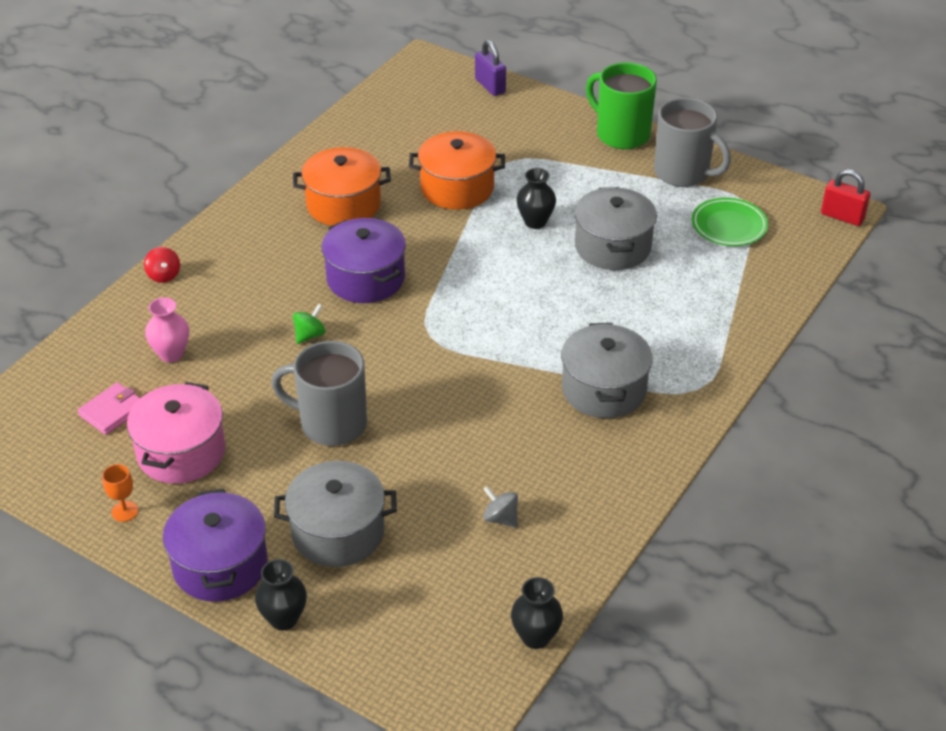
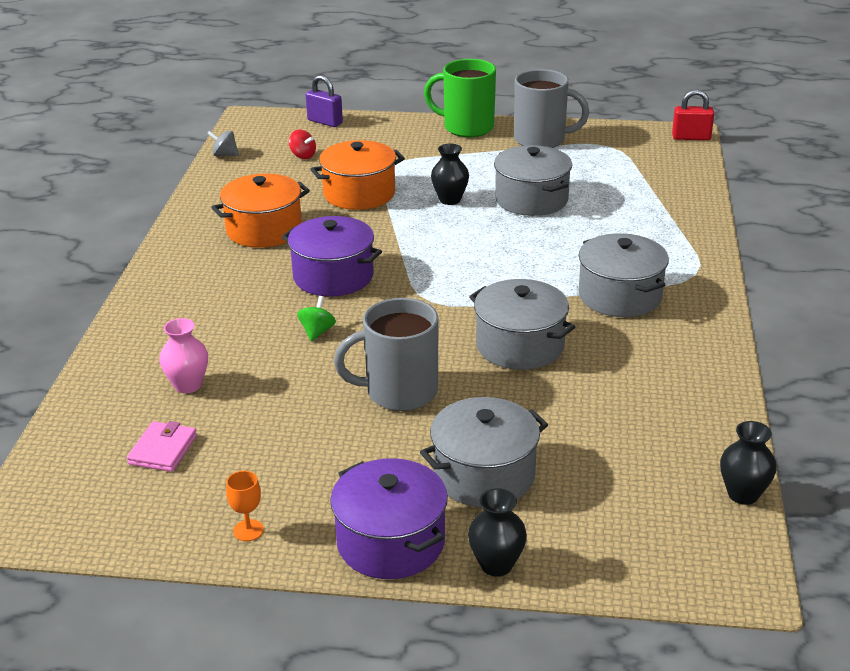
camera: 25 degrees left, 10 degrees down
(164, 275) = (127, 326): red spinning top -> red spinning top (303, 156)
(181, 452) = (267, 461): pink pot -> none
(469, 412) = (520, 345): none -> grey pot
(500, 518) = (623, 415): grey spinning top -> grey spinning top (224, 155)
(729, 226) = (611, 164): green plate -> none

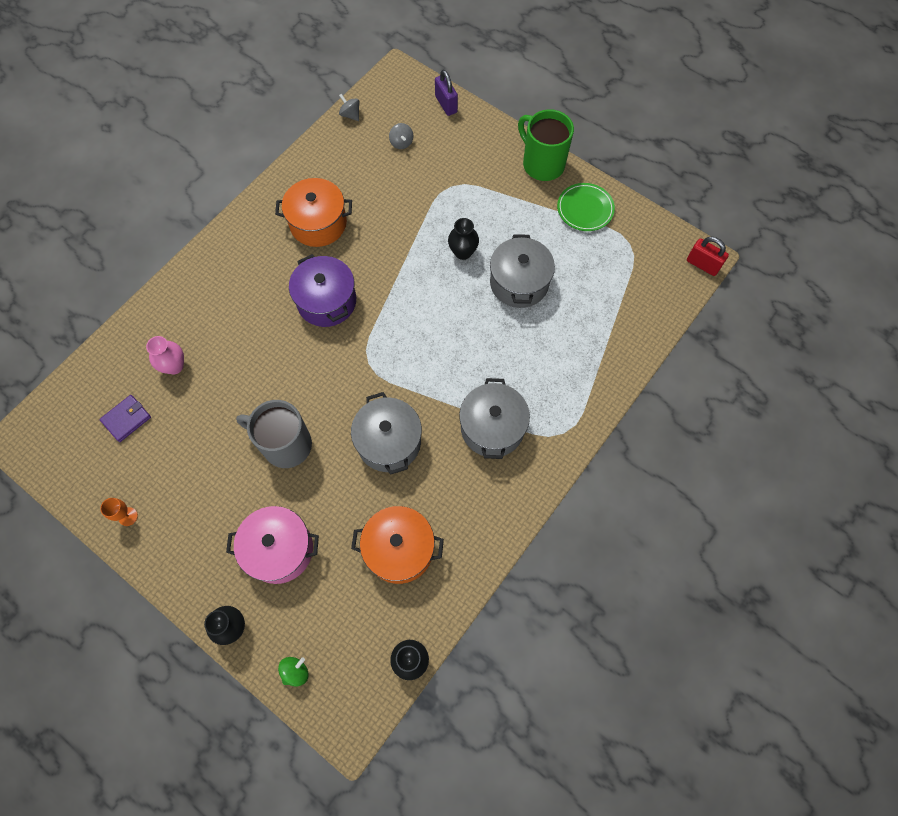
camera: 30 degrees right, 35 degrees up
(163, 450) = (126, 419): pink wallet -> purple wallet
(303, 156) = (401, 143): red spinning top -> grey spinning top
(317, 332) = (279, 355): green spinning top -> green spinning top (295, 672)
(359, 194) = (407, 212): orange pot -> orange pot (399, 549)
(391, 542) = (192, 573): purple pot -> none
(484, 475) = (279, 549): grey pot -> pink pot
(541, 140) = (585, 209): grey mug -> green plate

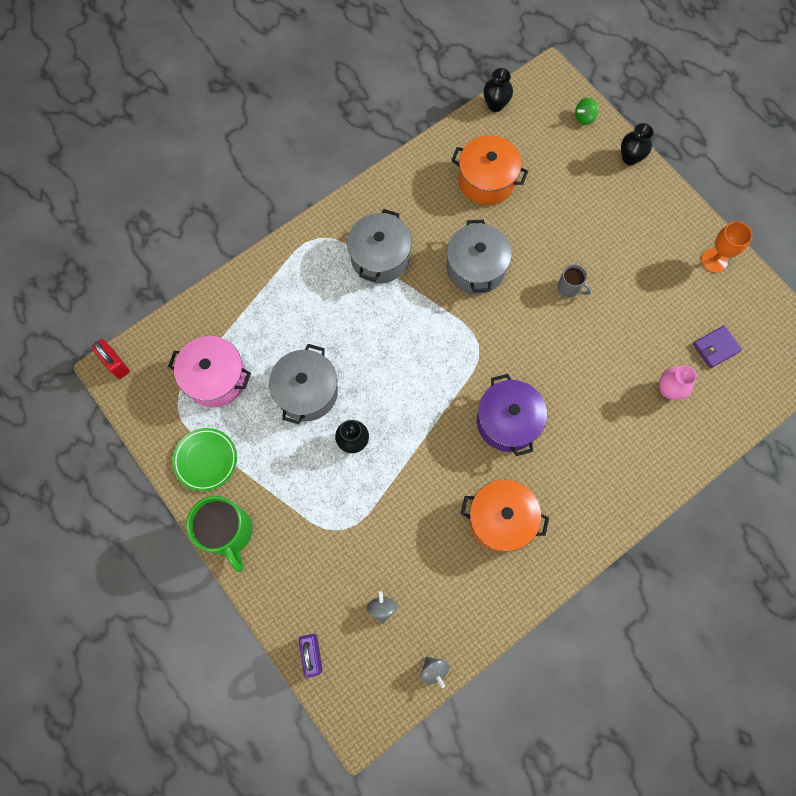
camera: 165 degrees left, 5 degrees up
(128, 516) = (714, 260): orange goblet -> orange goblet, size x1.55
(279, 549) = (586, 204): pink pot -> pink pot (216, 378)
(285, 444) = (569, 288): grey mug -> grey mug, size x0.50

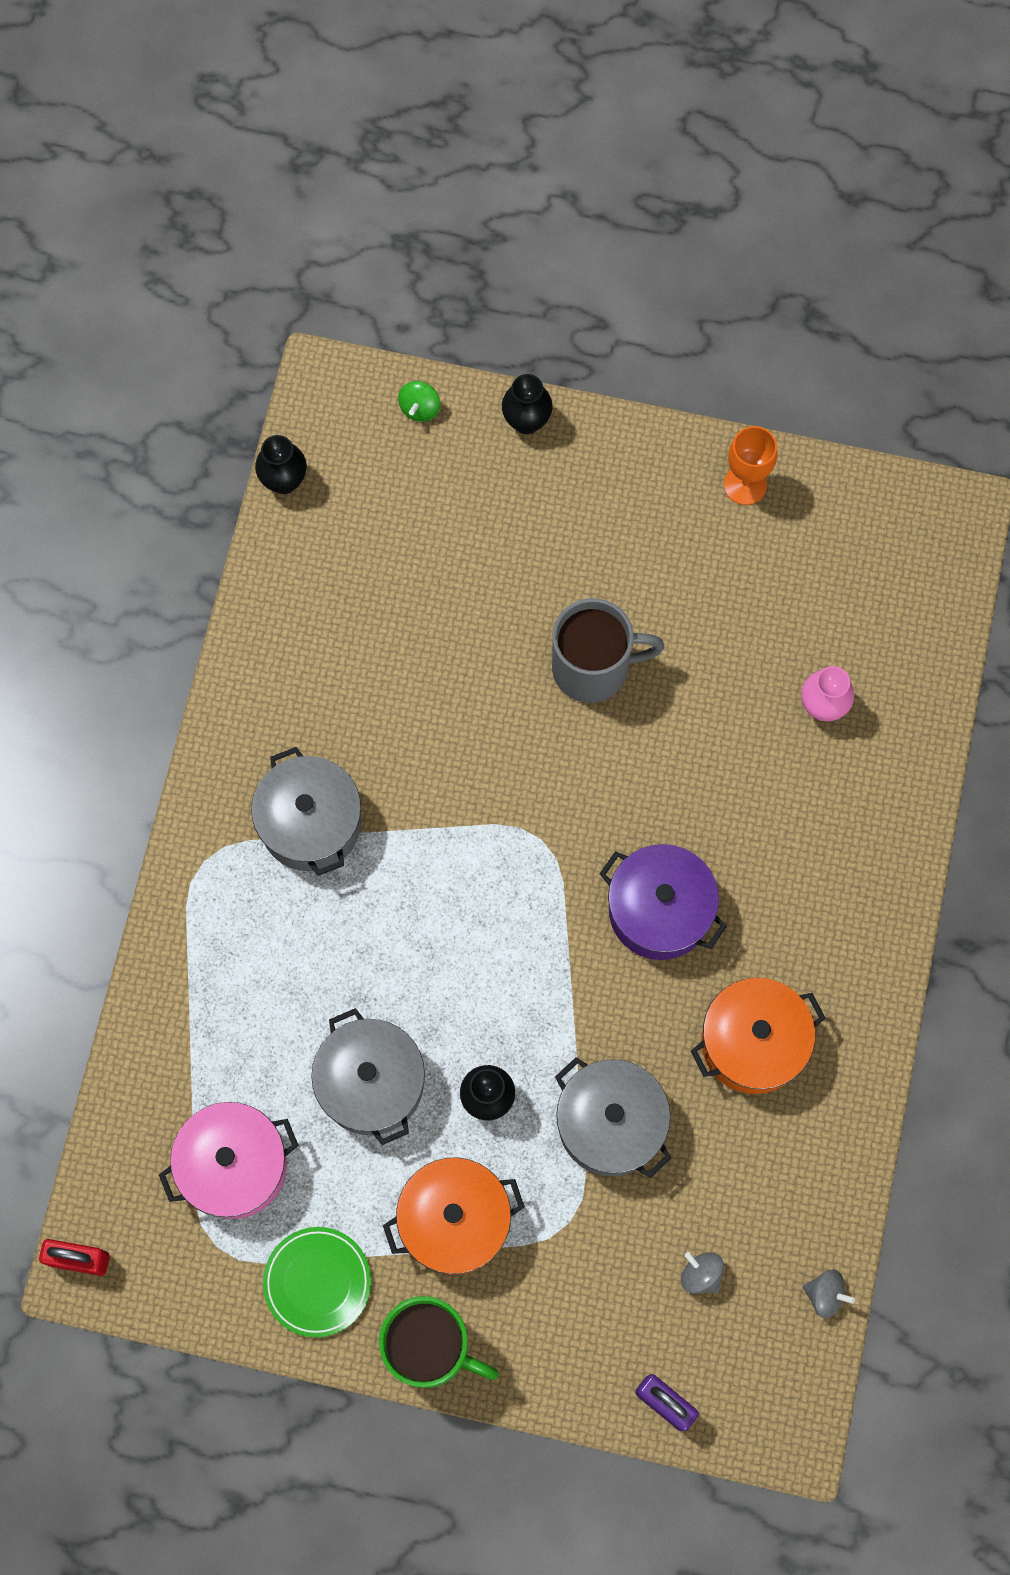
camera: 40 degrees left, 0 degrees up
(475, 267) = (450, 736): grey pot -> grey pot (610, 1123)
(486, 180) = (363, 601): orange pot -> orange pot (454, 1220)
(569, 288) = (593, 668): grey mug -> grey mug, size x1.99
(715, 347) = (836, 603): purple wallet -> none

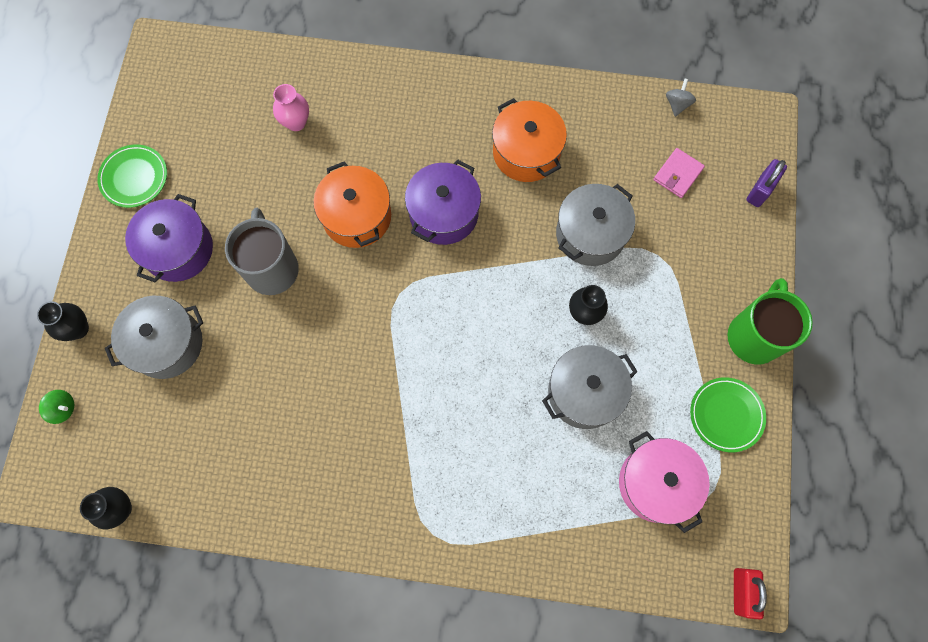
camera: 95 degrees left, 0 degrees up
(310, 823) = (398, 456): grey pot -> grey pot (167, 344)
(454, 1220) = (669, 327): orange pot -> orange pot (357, 216)
(630, 545) = (178, 249): none -> purple pot
(701, 1274) = (678, 174): grey spinning top -> pink wallet
(745, 485) = (134, 178): orange goblet -> green plate

